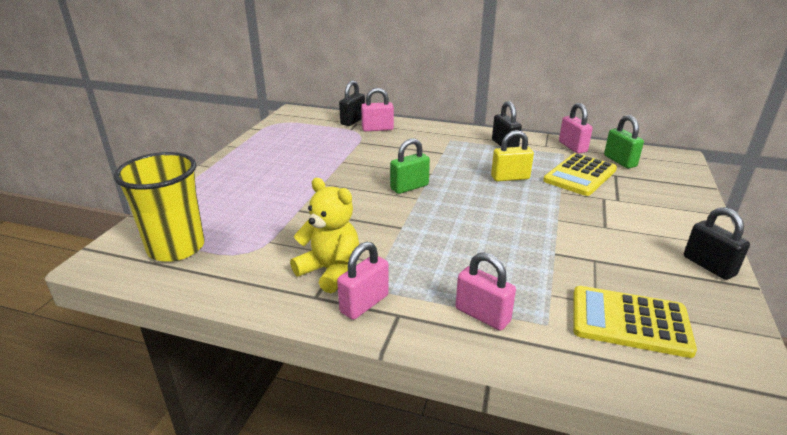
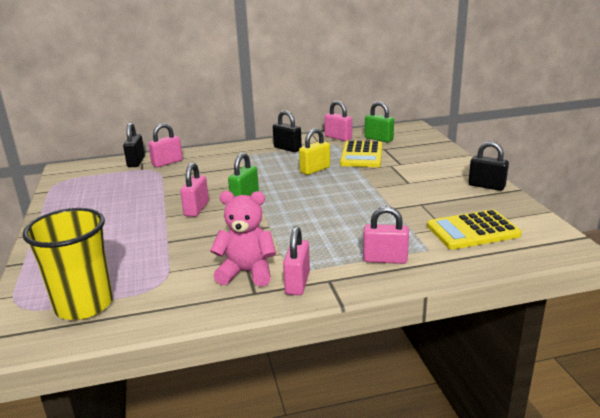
camera: 30 degrees left, 5 degrees down
(330, 271) = (247, 272): yellow teddy bear -> pink teddy bear
(355, 185) = (196, 209): none -> pink padlock

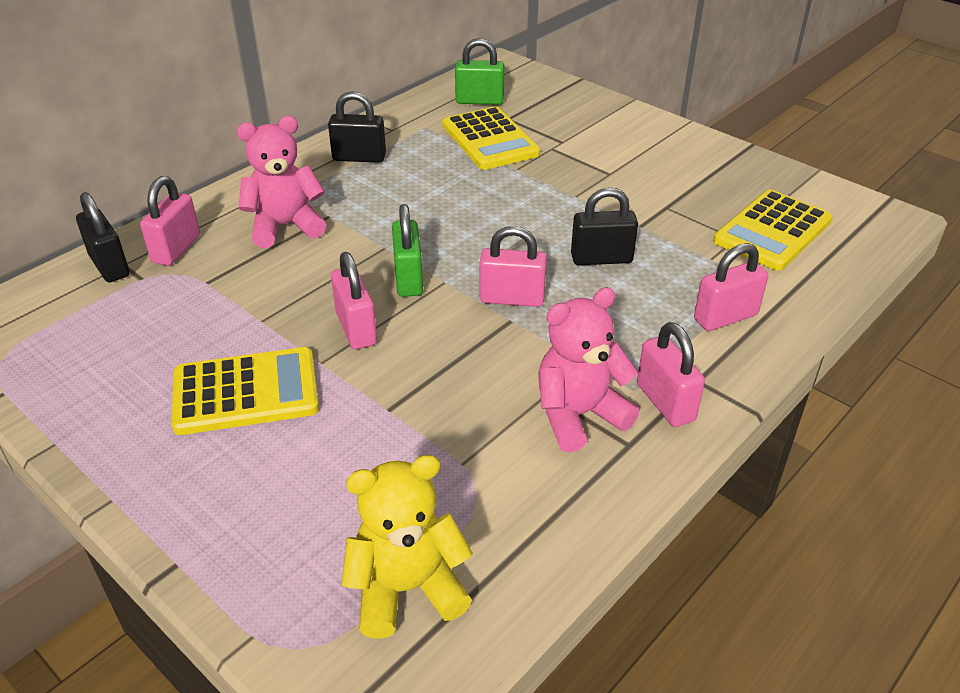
camera: 35 degrees left, 15 degrees up
(84, 305) = (407, 588): yellow cup -> yellow teddy bear
(124, 217) = (246, 392): none -> yellow calculator
(220, 165) = (285, 226): none -> pink teddy bear
(315, 170) = (453, 189): yellow padlock -> none
(338, 137) = (415, 113): pink padlock -> pink padlock (512, 299)
(486, 186) = (711, 150): black padlock -> black padlock (601, 258)

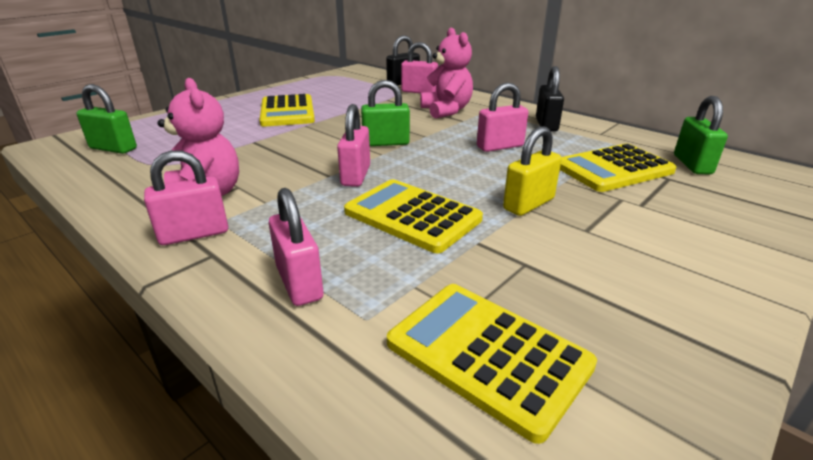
camera: 90 degrees right, 10 degrees down
(356, 329) = (333, 131): pink padlock -> pink padlock (500, 146)
(407, 588) = (113, 148): yellow teddy bear -> green padlock
(569, 194) = (528, 204): none -> yellow padlock
(601, 258) = (412, 216): black padlock -> yellow calculator

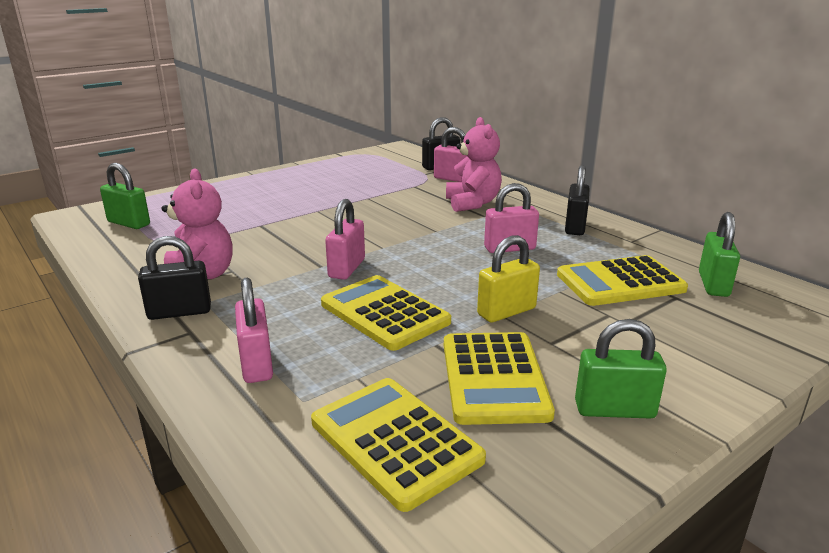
camera: 10 degrees right, 5 degrees down
(194, 234) = (179, 312): pink padlock -> black padlock
(287, 112) = (305, 194): yellow calculator -> yellow calculator (493, 378)
(386, 143) = (391, 236): green padlock -> green padlock (614, 410)

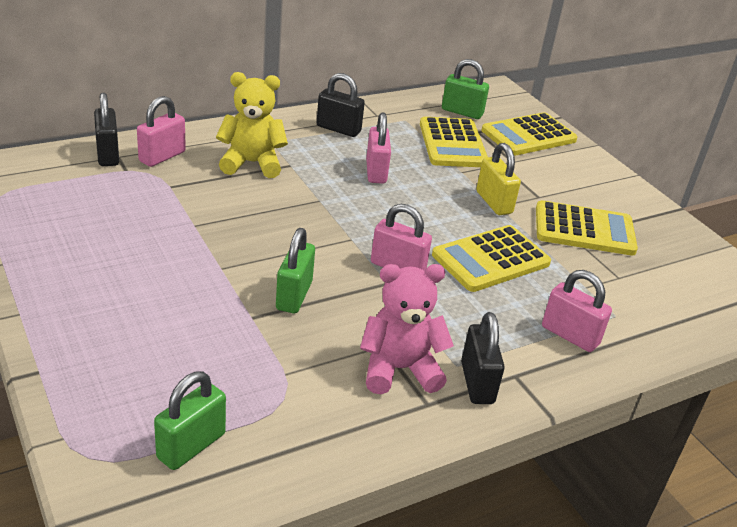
camera: 85 degrees left, 10 degrees up
(257, 364) = (570, 335): pink padlock -> pink padlock turned 45 degrees clockwise
(395, 441) = (655, 281): yellow calculator -> yellow calculator (528, 135)
(472, 203) = (252, 163): pink teddy bear -> yellow teddy bear
(614, 410) = (615, 197): green padlock -> green padlock (294, 296)

